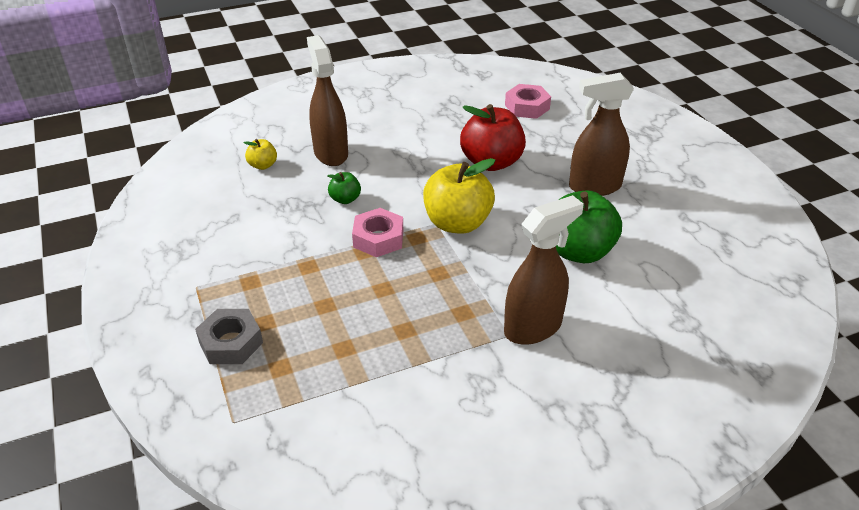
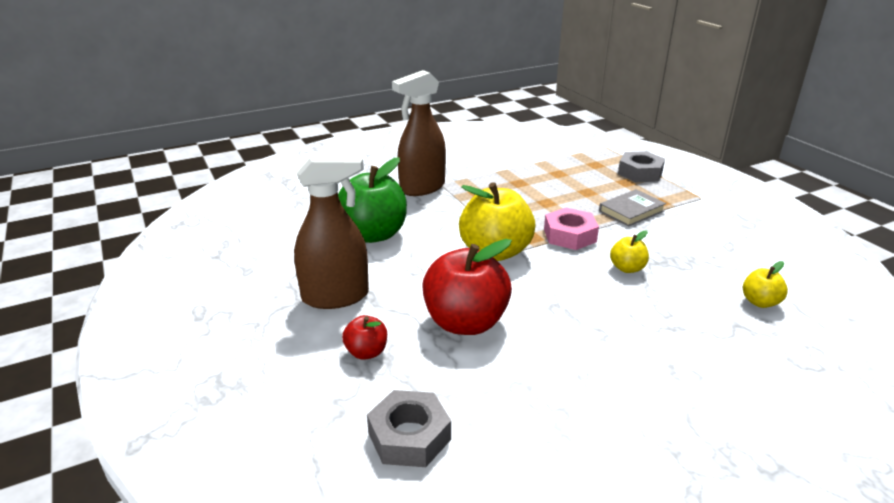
camera: 175 degrees right, 10 degrees down
(293, 269) = (631, 211): none -> grey book
(331, 153) = (688, 324): brown spray bottle -> none
(345, 199) = (627, 268): green apple -> yellow apple
(527, 107) = (409, 436): pink nut -> grey nut
(560, 147) = (366, 352): none -> red apple

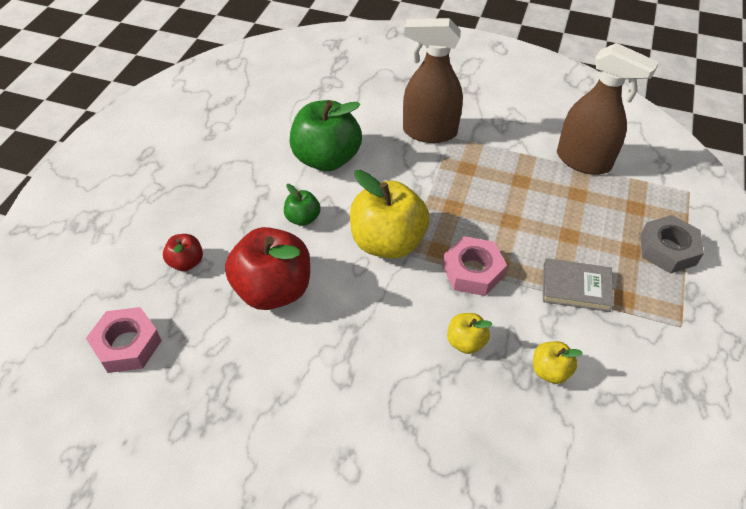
camera: 45 degrees right, 20 degrees up
(336, 297) = (229, 201): brown spray bottle -> brown spray bottle (584, 161)
(409, 436) = (127, 345): grey nut -> pink nut
(415, 273) = (302, 218): none -> green apple
(760, 302) = (524, 472): yellow apple -> yellow apple (550, 371)

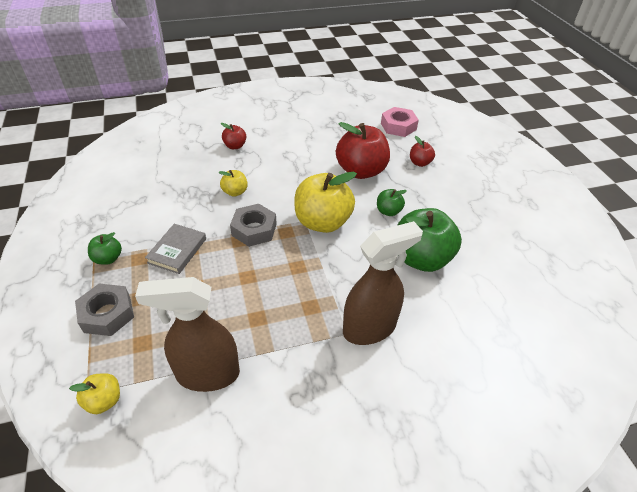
camera: 145 degrees right, 5 degrees down
(414, 446) = (235, 146): none -> red apple
(473, 271) = (254, 229): pink nut -> grey nut
(550, 371) = (178, 198): yellow apple -> yellow apple (104, 400)
(576, 287) = (177, 250): grey book -> grey book turned 45 degrees counterclockwise
(662, 316) = (108, 258): none -> green apple

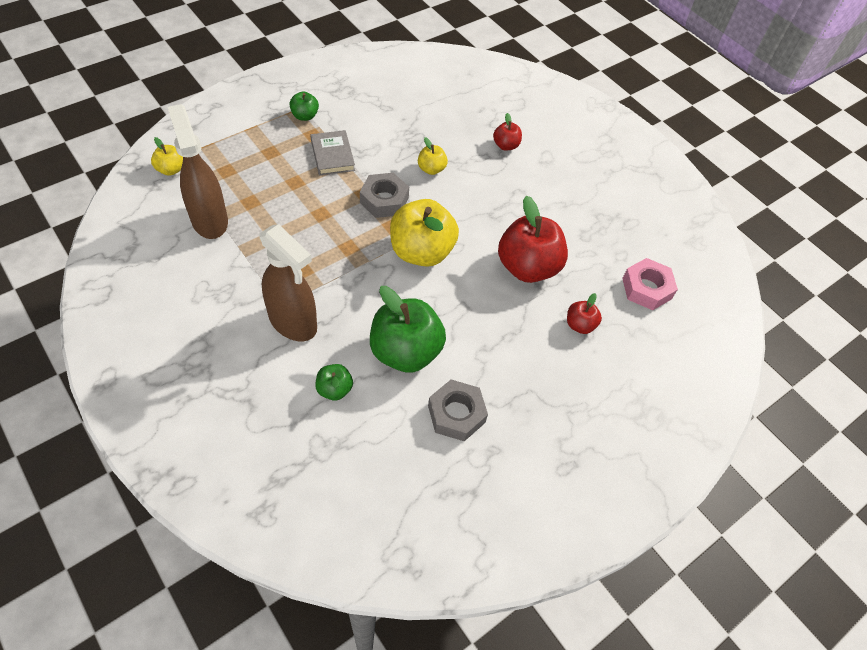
camera: 65 degrees right, 10 degrees up
(107, 314) = (247, 139): grey nut -> grey nut (456, 414)
(177, 250) = (332, 155): grey book -> grey book turned 75 degrees clockwise
(388, 211) = (468, 307): green apple -> green apple (334, 389)

